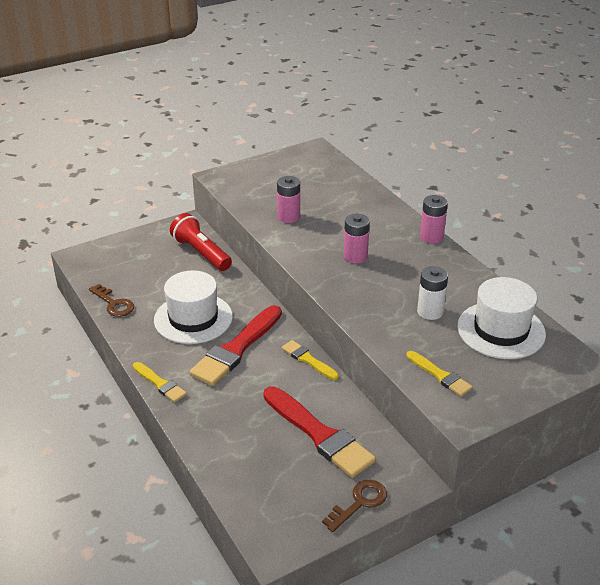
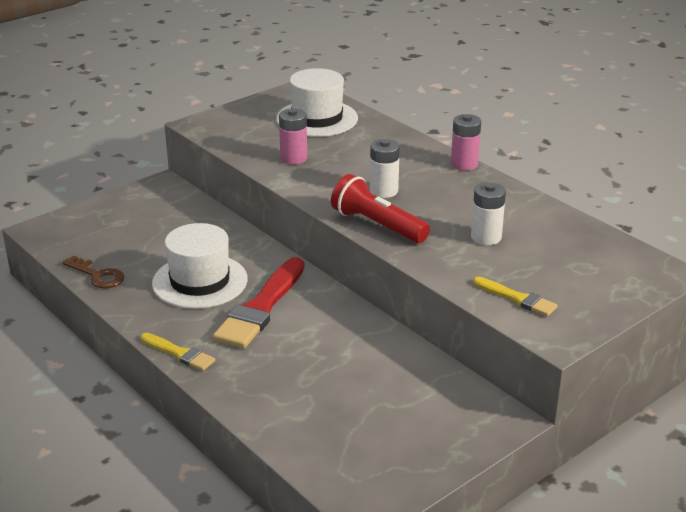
camera: 10 degrees left, 5 degrees down
(201, 253) = (190, 213): red flashlight -> red flashlight (377, 225)
(308, 360) = (349, 310): yellow brush -> none
(319, 434) = (385, 385): red brush -> none
(355, 256) = (384, 191): pink battery -> white battery
(359, 502) = (452, 449): brown key -> none
(501, 330) = (570, 248): white hat -> white hat (317, 118)

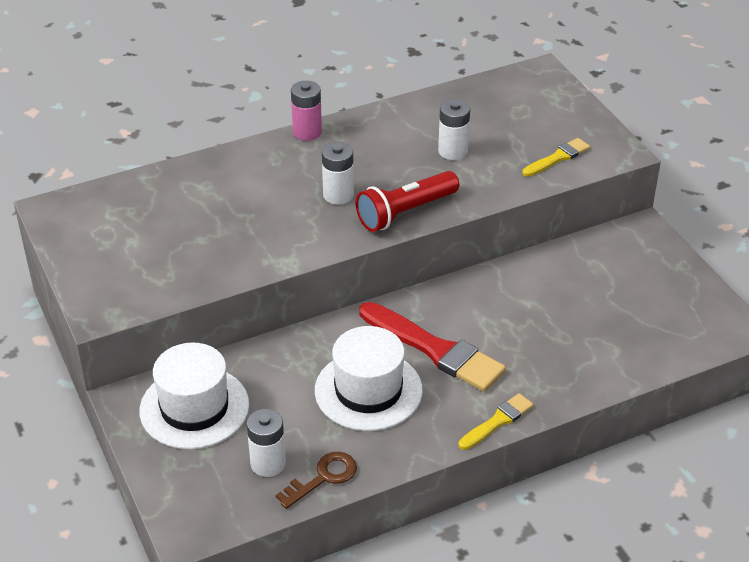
camera: 75 degrees left, 10 degrees up
(108, 249) = (268, 463): none -> white battery
(293, 158) = (233, 246): pink battery -> none
(317, 118) = (143, 212): white hat -> white hat (194, 408)

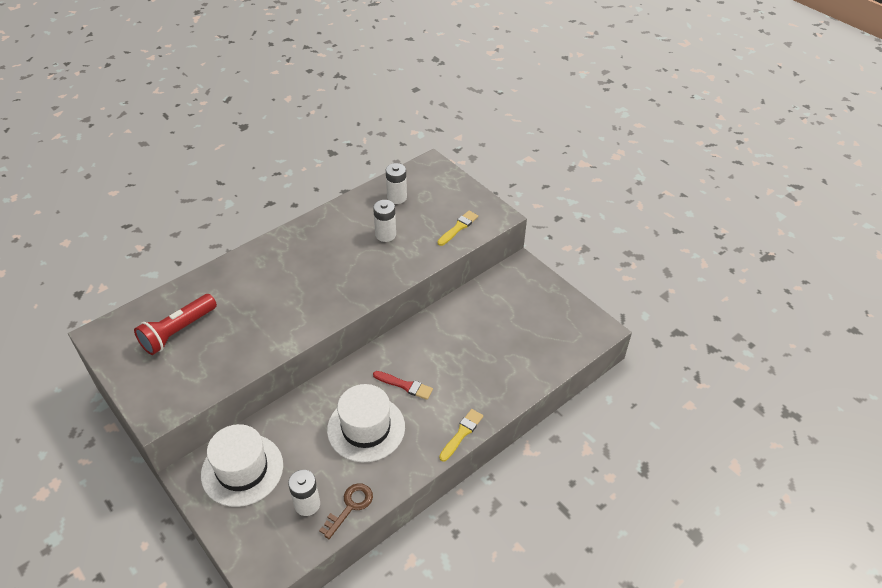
camera: 15 degrees left, 5 degrees up
(307, 132) = (279, 237): pink battery -> none
(338, 195) = (313, 284): white battery -> white battery (397, 197)
(405, 212) = (364, 289): red flashlight -> red flashlight (178, 331)
(435, 349) = (405, 385): red brush -> red brush, size x0.53

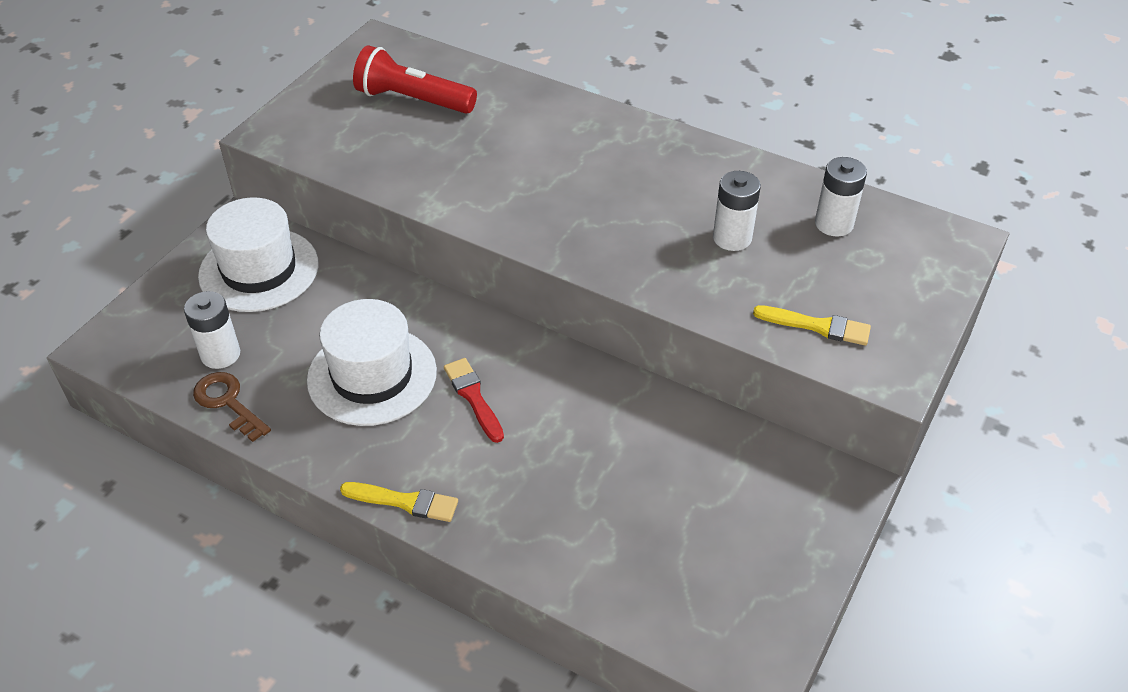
camera: 70 degrees right, 0 degrees up
(350, 506) = (228, 402): brown key -> brown key turned 150 degrees counterclockwise
(405, 385) = (473, 397): red brush -> red brush turned 150 degrees clockwise

